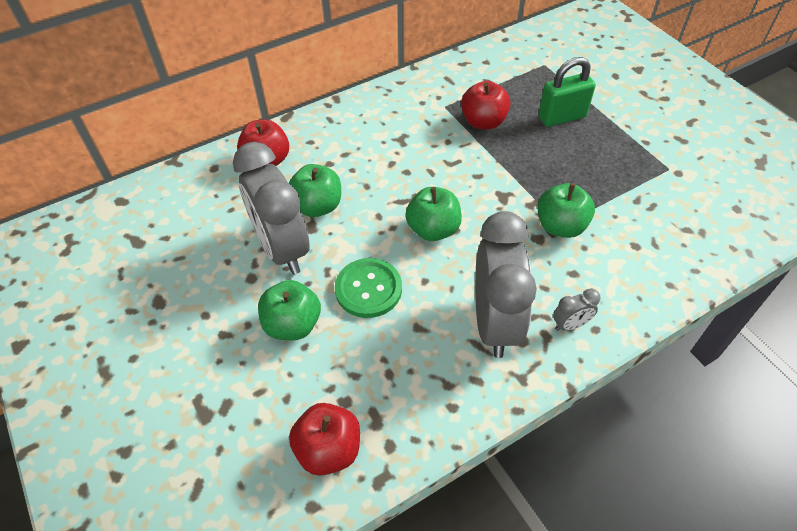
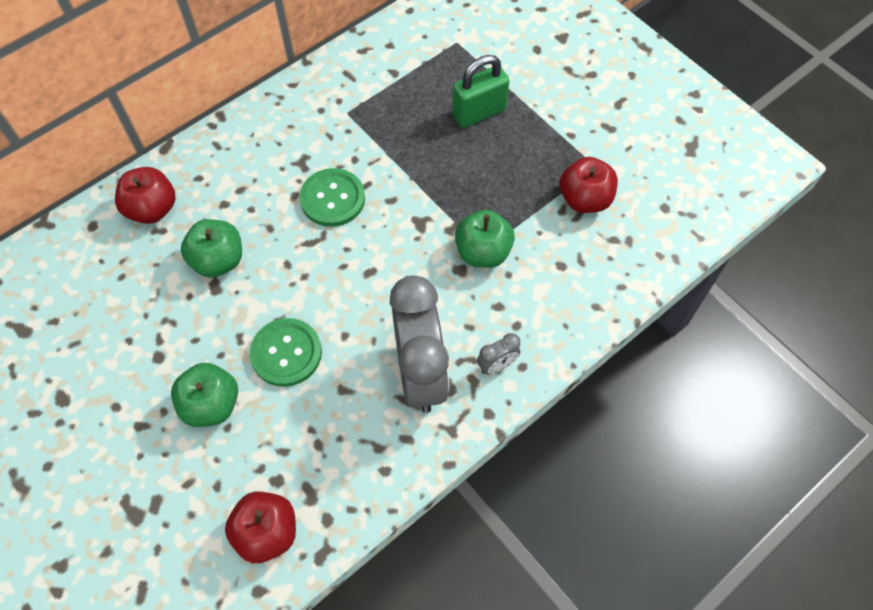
camera: 10 degrees left, 10 degrees up
(282, 249) = (187, 318): grey clock -> none
(425, 169) = (332, 199): none -> green button
(433, 229) = (348, 273): green apple -> none
(483, 122) = (392, 129): red apple -> red apple (584, 199)

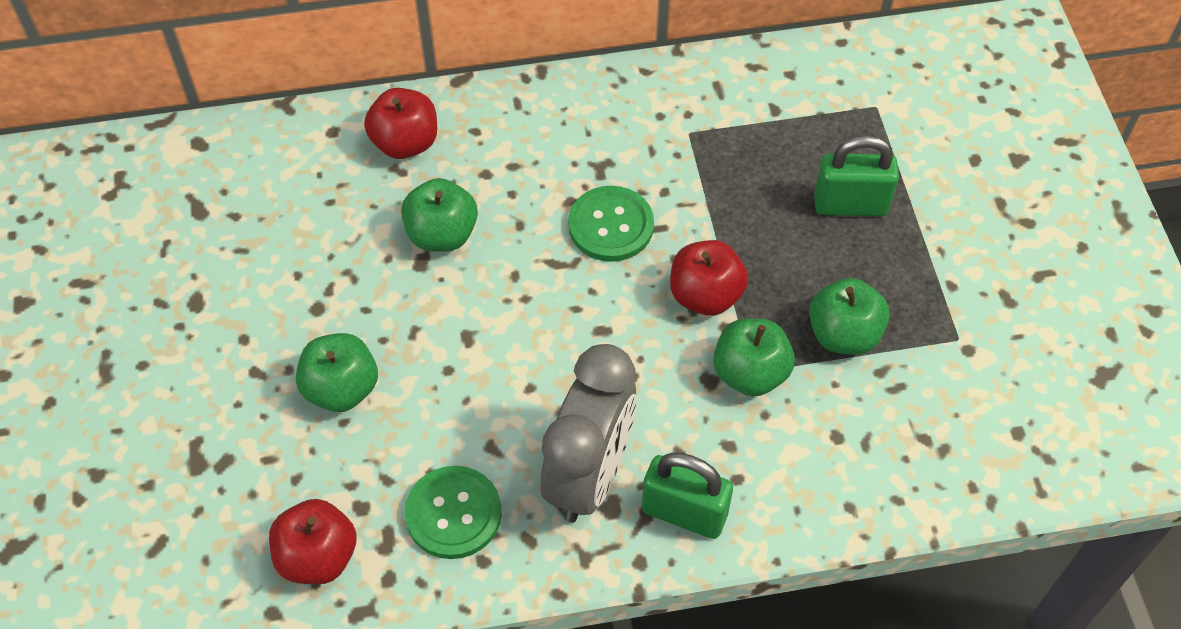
camera: 30 degrees right, 5 degrees down
(286, 353) = (454, 374): green button -> green button (453, 514)
(497, 365) = (684, 512): grey clock -> green padlock
(525, 198) = (843, 334): none -> green apple
(584, 199) = (918, 372): red apple -> red apple (705, 295)

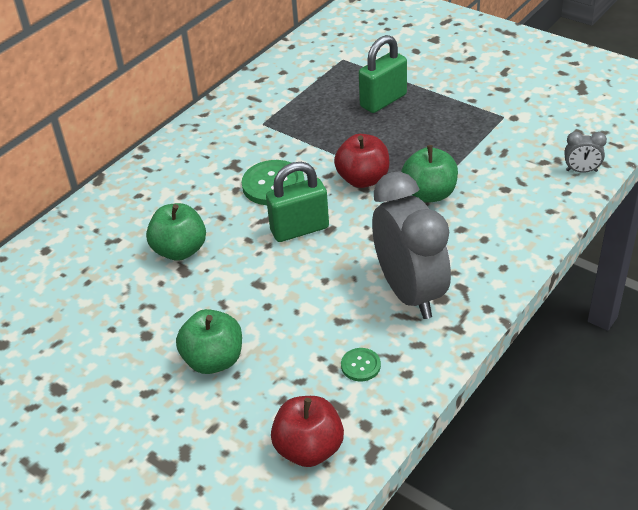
camera: 40 degrees left, 15 degrees down
(405, 143) = (101, 226): red apple -> none
(453, 514) = (360, 365): green button -> green button, size x0.52
(684, 512) = (479, 271): green padlock -> green padlock (299, 229)
(843, 334) = (451, 149): green apple -> none
(951, 487) = (581, 171): none -> grey clock

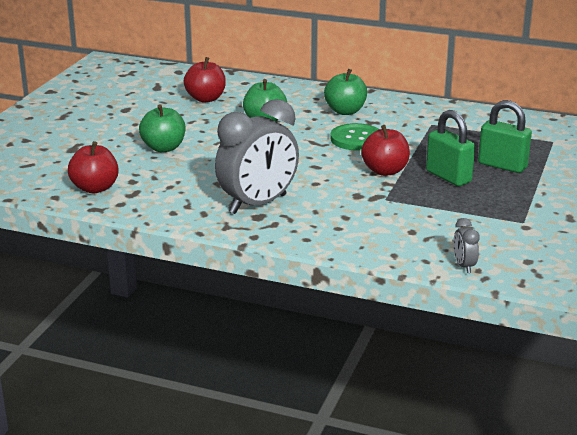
camera: 70 degrees right, 15 degrees down
(75, 296) = (206, 98): none -> red apple
(299, 229) = (309, 155): green padlock -> green padlock (448, 177)
(360, 365) = (175, 195): green button -> none
(429, 194) = (383, 199): green apple -> green apple (345, 111)

